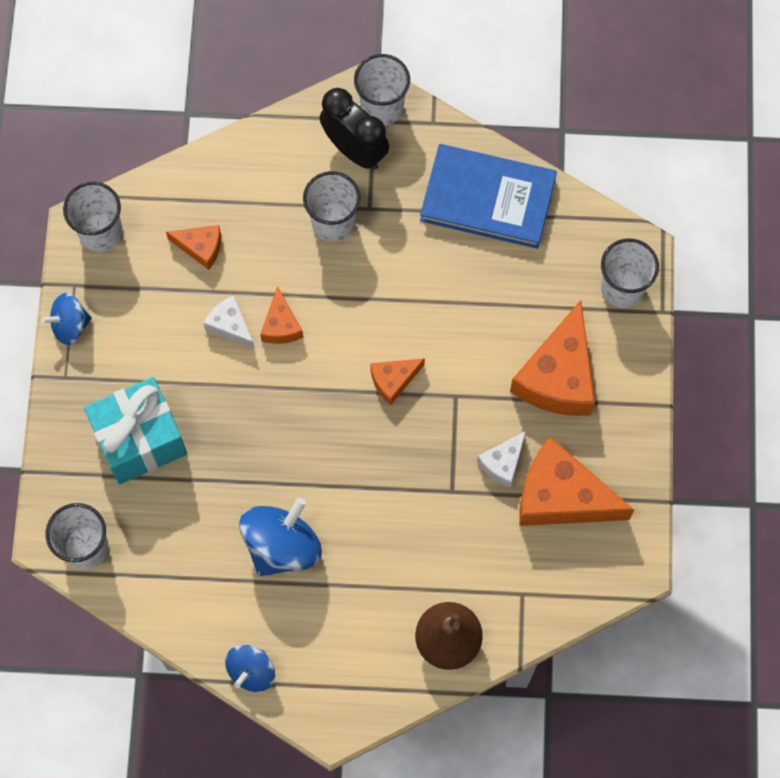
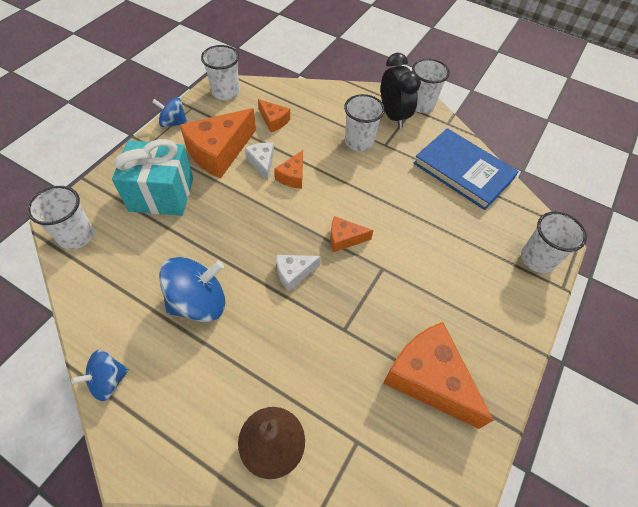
camera: 25 degrees right, 15 degrees down
(503, 463) = (393, 329): white cheese -> white cheese (294, 273)
(558, 376) = (464, 292): orange cheese -> orange cheese (219, 152)

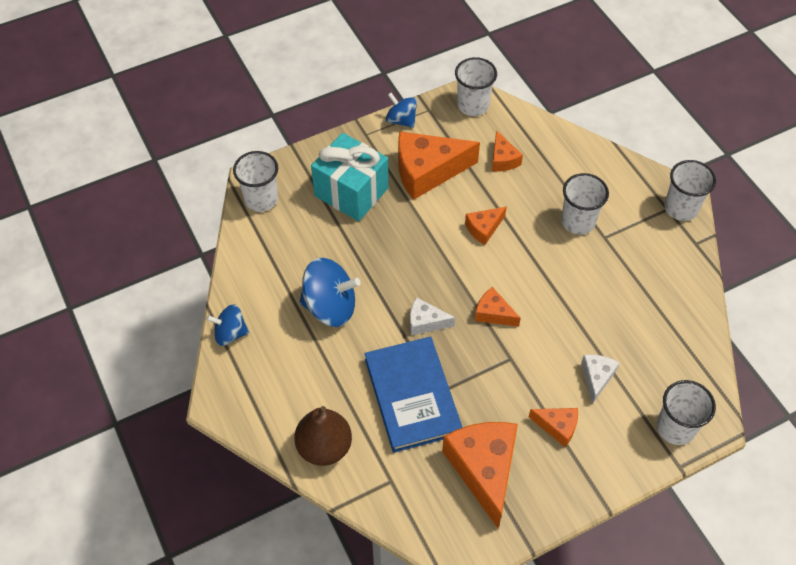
camera: 35 degrees right, 0 degrees up
(262, 163) = (462, 201): white cheese -> white cheese (596, 378)
(393, 116) = (638, 208): black clock -> none
(458, 306) = (557, 427): none -> orange cheese
(463, 171) = (670, 304): blue book -> blue book (412, 396)

